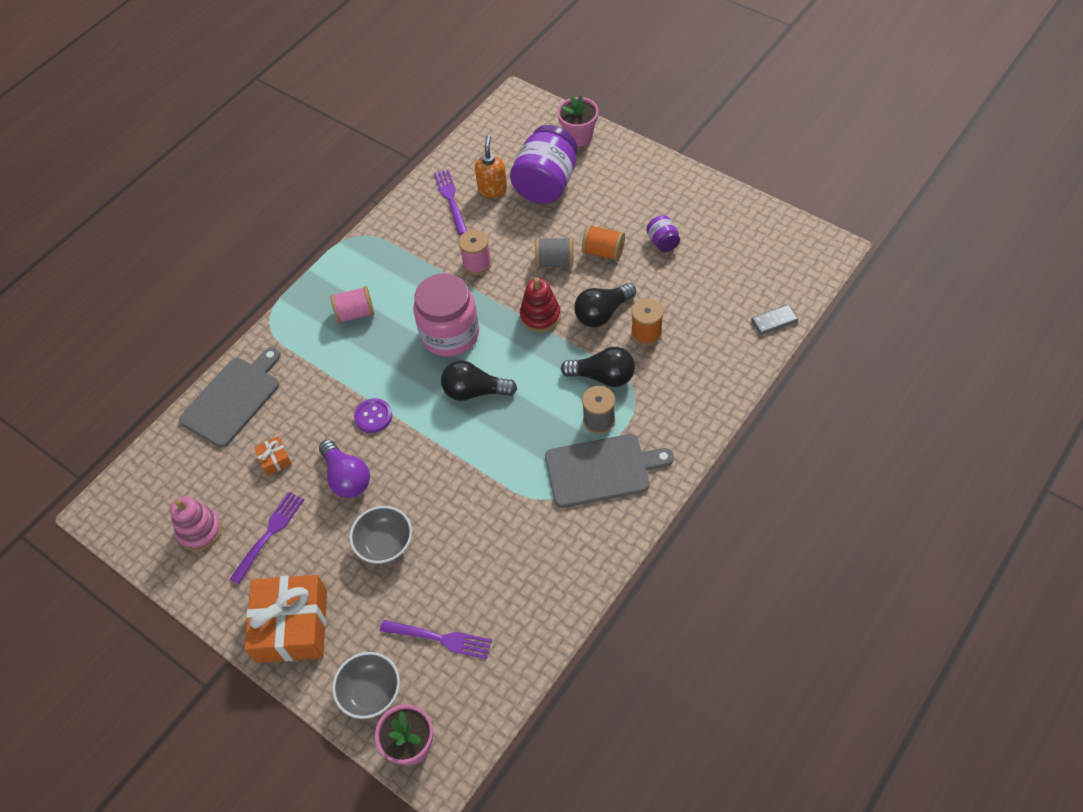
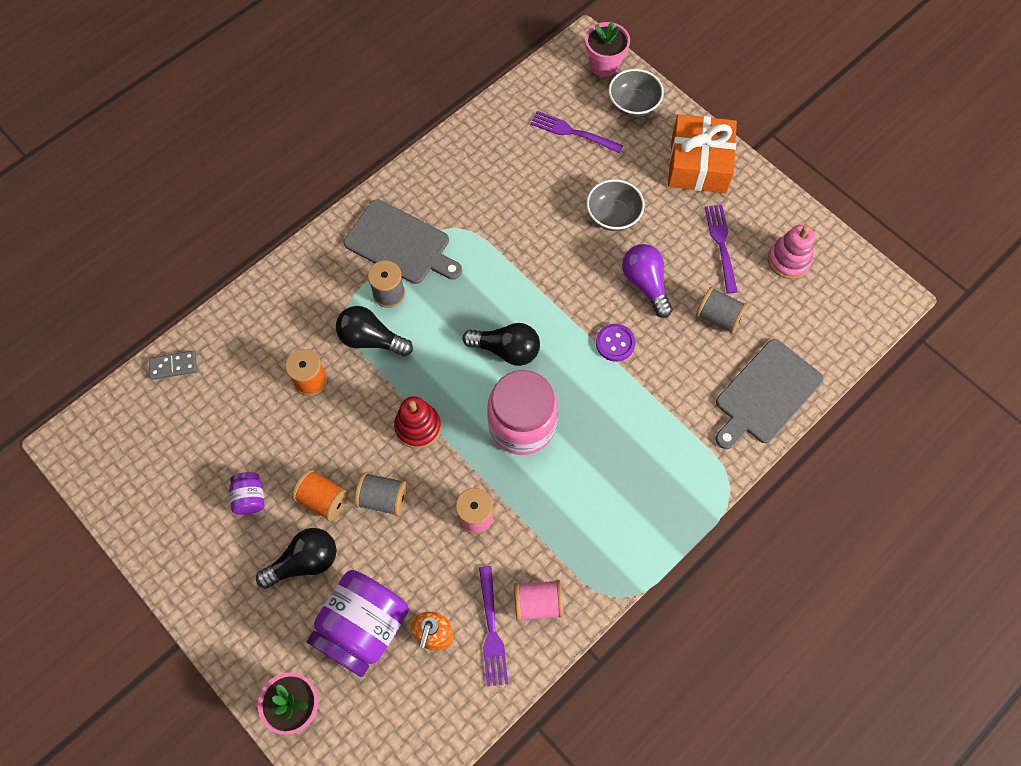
camera: 175 degrees left, 10 degrees up
(269, 534) = (721, 244): purple fork -> purple fork turned 135 degrees clockwise
(274, 459) = (718, 317): orange gift -> grey spool
(355, 313) = (627, 476): pink spool -> pink spool (537, 603)
(602, 313) = (349, 415): black light bulb -> black light bulb (305, 562)
(602, 470) = (400, 244): grey cutting board -> grey cutting board turned 150 degrees counterclockwise

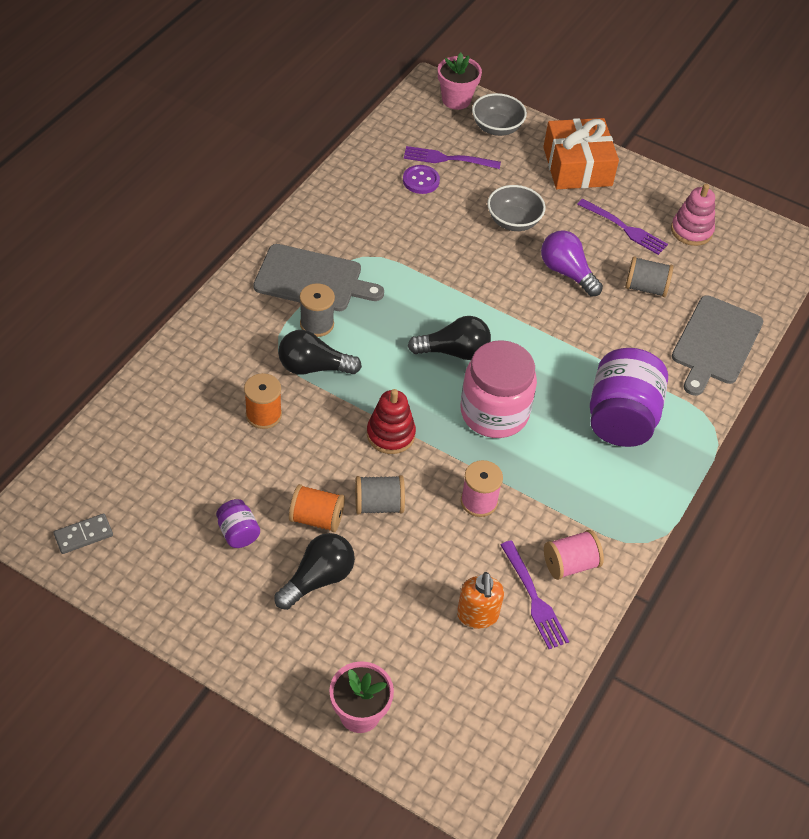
camera: 20 degrees left, 15 degrees down
(173, 366) = (111, 429): grey domino -> grey domino (83, 535)
(363, 627) = (402, 625): purple jar -> purple jar (621, 418)
(615, 343) = (557, 327): purple button -> purple button (421, 181)
(721, 244) = (624, 228): purple fork -> purple fork turned 150 degrees clockwise

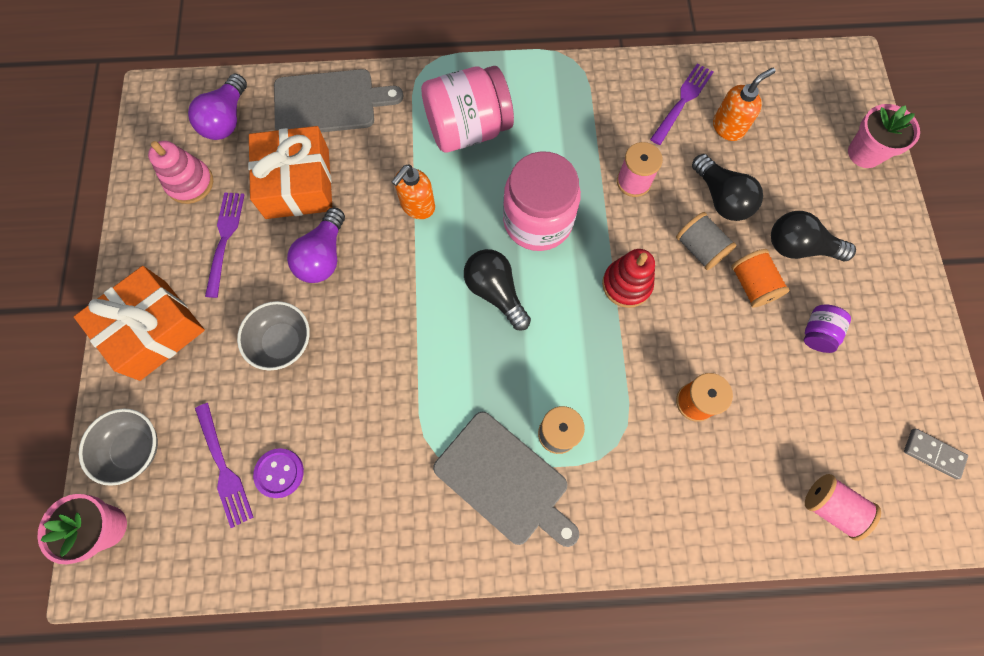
camera: 120 degrees left, 20 degrees up
(312, 279) = (504, 481): grey cutting board -> grey cutting board turned 150 degrees clockwise
(313, 367) = (609, 399): black light bulb -> black light bulb (721, 198)
(569, 346) = (417, 206): none -> orange soap dispenser
(570, 564) = (634, 94): pink spool -> pink spool (830, 506)
(621, 418) = (468, 129): purple jar -> pink jar
(646, 287) = (297, 183): grey spool -> orange gift
(741, 275) = (227, 120): none -> purple light bulb

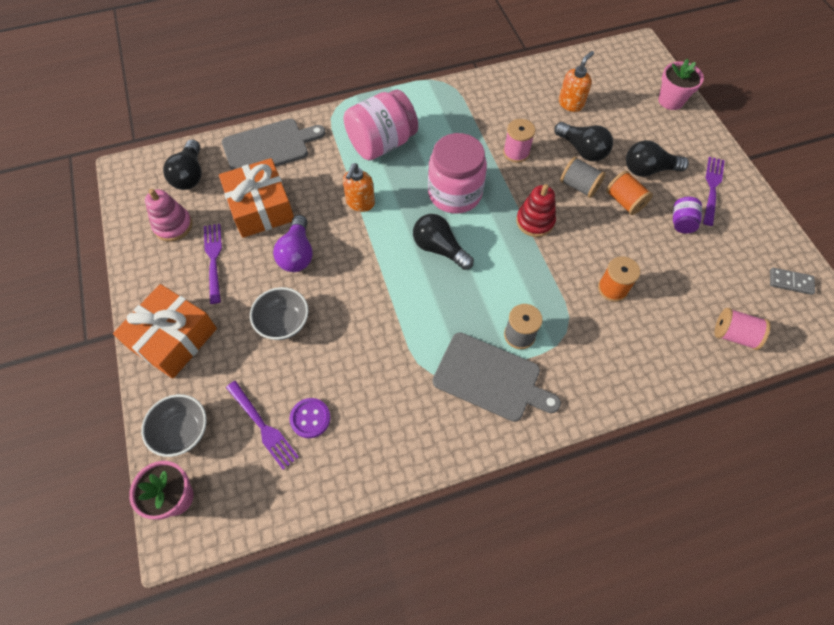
camera: 15 degrees left, 10 degrees down
(227, 120) = (190, 175): purple light bulb -> black light bulb
(682, 101) = (533, 93): purple fork -> purple fork (712, 188)

